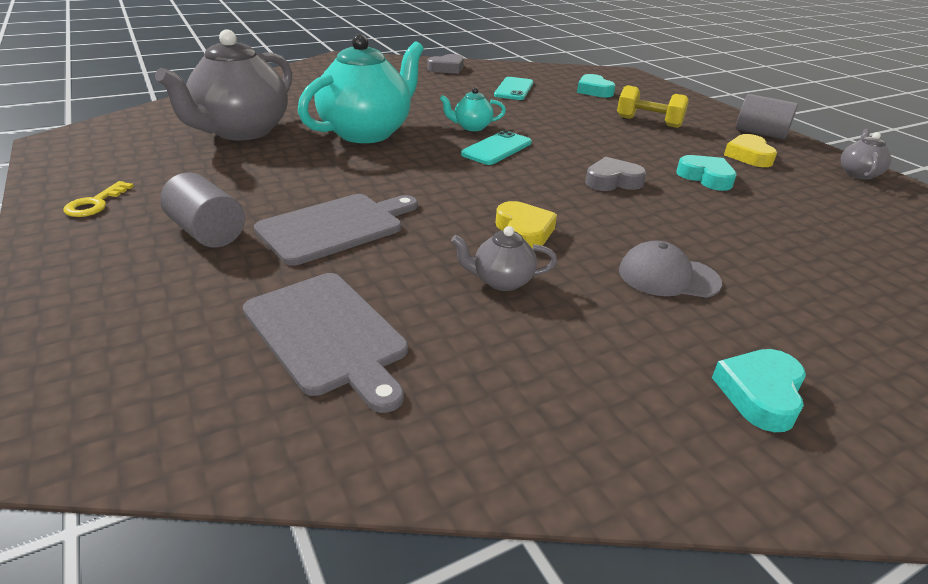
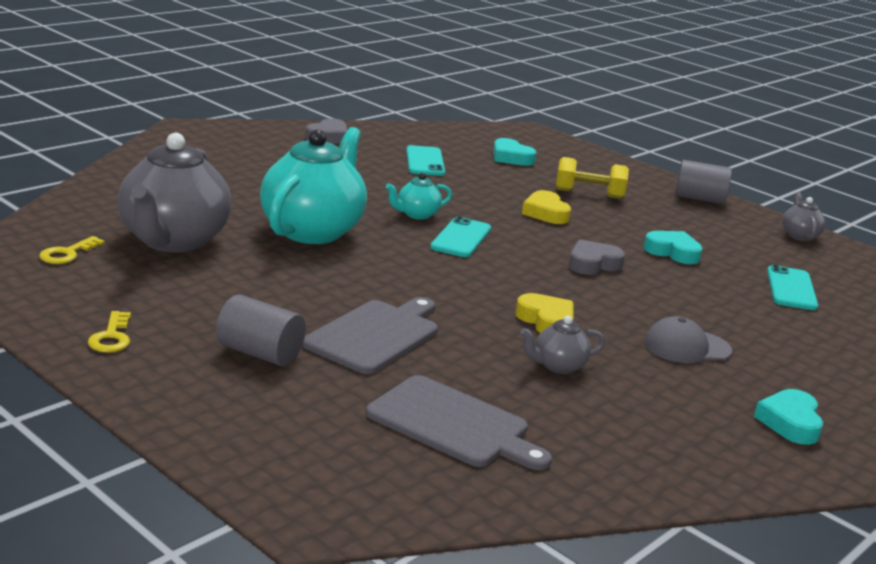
camera: 20 degrees left, 10 degrees down
(146, 134) = (67, 254): none -> yellow key
(748, 156) = (699, 225): yellow heart -> yellow heart (545, 213)
(828, 225) = (791, 289): none -> turquoise phone

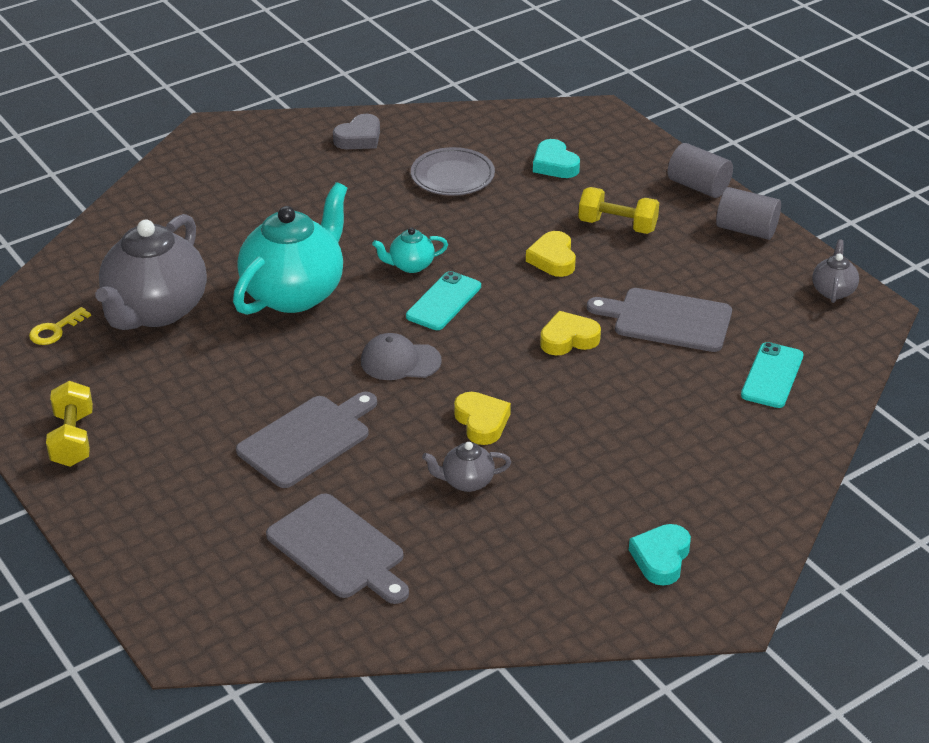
camera: 15 degrees right, 15 degrees up
(111, 337) = (72, 439): yellow key -> yellow dumbbell
(260, 353) = (196, 461): grey cylinder -> grey cylinder (698, 186)
(425, 161) = (452, 176): turquoise phone -> grey plate
(593, 264) = (568, 339): grey heart -> yellow heart
(673, 252) = (667, 320): turquoise heart -> grey cutting board
(686, 347) = (609, 459): grey cap -> grey cap (400, 361)

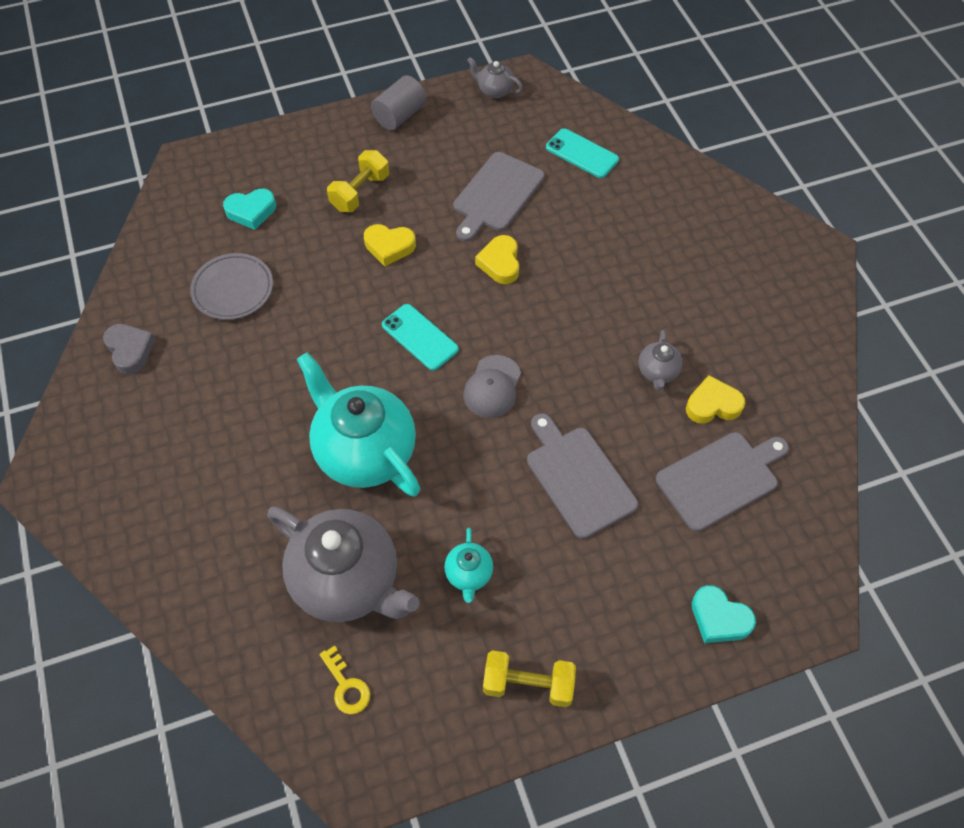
camera: 75 degrees left, 20 degrees up
(410, 265) = (358, 351): turquoise teapot -> turquoise teapot (469, 574)
(481, 422) = (588, 346): yellow heart -> yellow heart (712, 405)
(661, 558) = (763, 272): turquoise heart -> turquoise heart (719, 618)
(698, 186) = (328, 127): grey cylinder -> none

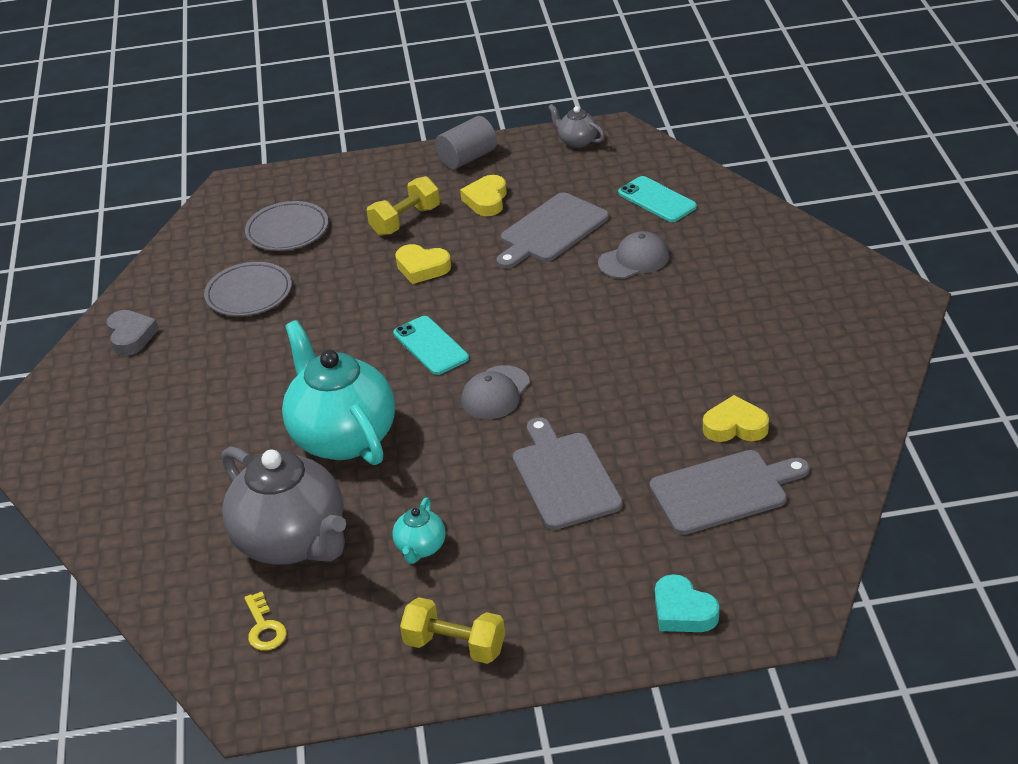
camera: 15 degrees right, 20 degrees down
(251, 211) = (287, 230): turquoise heart -> grey plate
(500, 263) = (537, 289): yellow heart -> yellow heart (486, 200)
(578, 223) = (634, 260): none -> grey cap
(657, 372) = (681, 394): grey teapot -> none

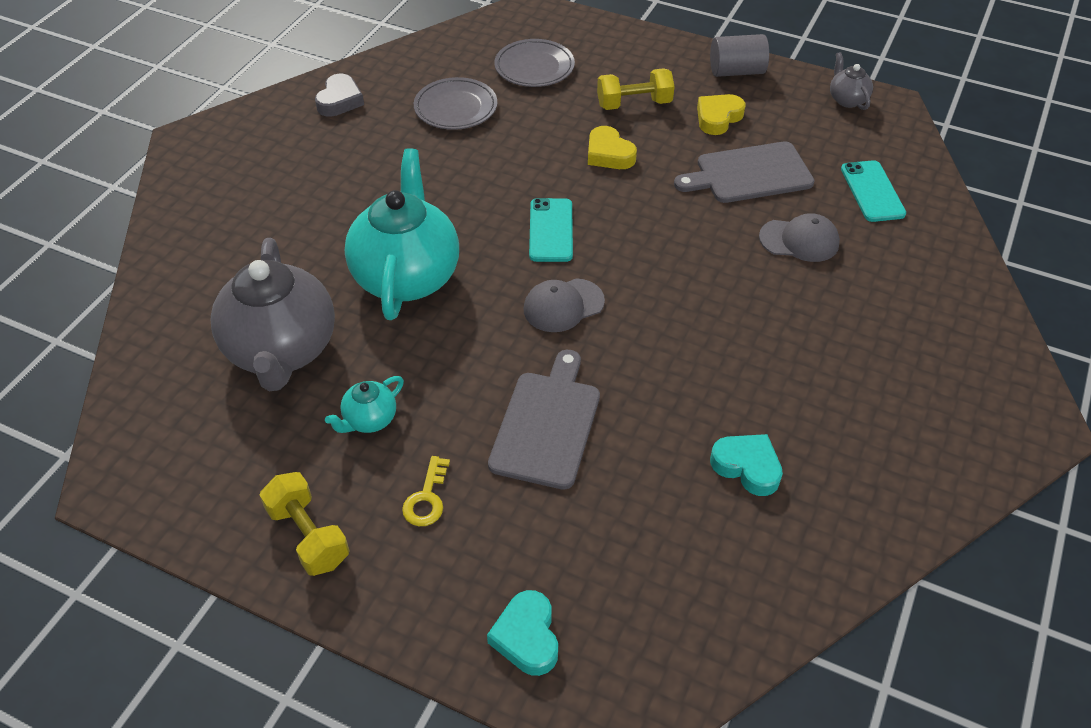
camera: 30 degrees right, 10 degrees up
(264, 628) = (190, 417): yellow key -> yellow key (427, 498)
(724, 491) = (676, 530): grey cutting board -> none
(735, 426) = (747, 467): yellow heart -> turquoise heart

